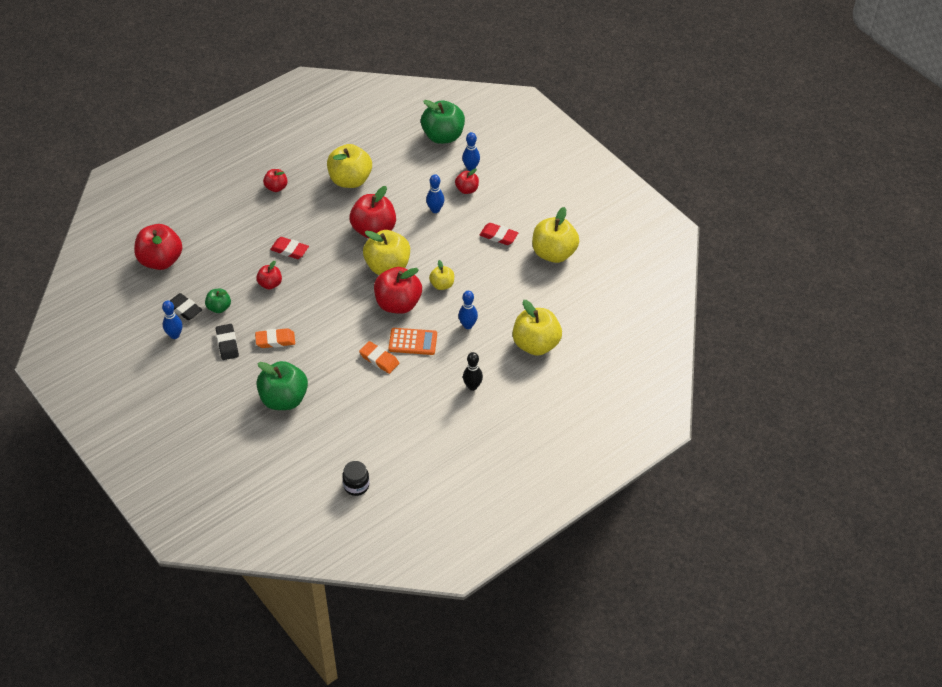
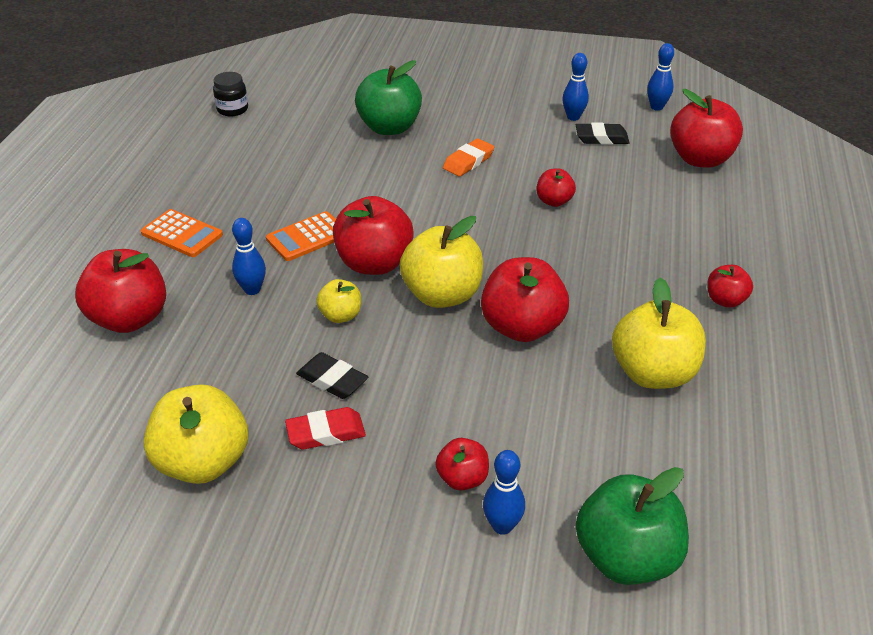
camera: 140 degrees right, 10 degrees down
(219, 307) = (570, 156): green apple -> none
(227, 344) = (512, 136): black eraser -> black eraser (332, 380)
(289, 250) = (588, 243): red eraser -> none
(379, 359) = (329, 202): orange eraser -> none
(435, 210) = (472, 410): blue bowling pin -> blue bowling pin (656, 107)
(472, 386) = (182, 234): black bowling pin -> orange calculator
(536, 344) = (130, 318): yellow apple -> red apple

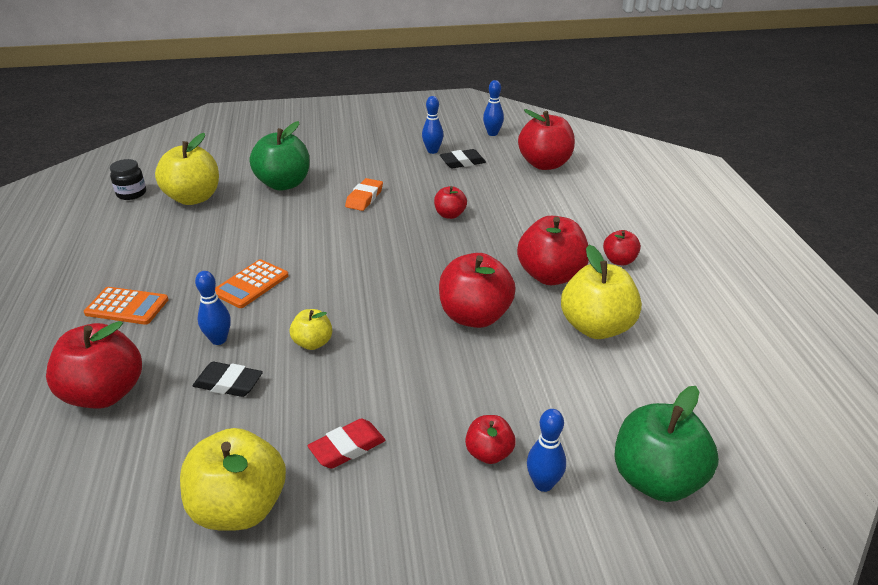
camera: 20 degrees left, 5 degrees down
(332, 380) = (331, 400): black eraser -> black eraser (228, 383)
(374, 263) = (322, 293): red apple -> red apple (551, 276)
(442, 295) = (395, 306): yellow apple -> yellow apple (193, 198)

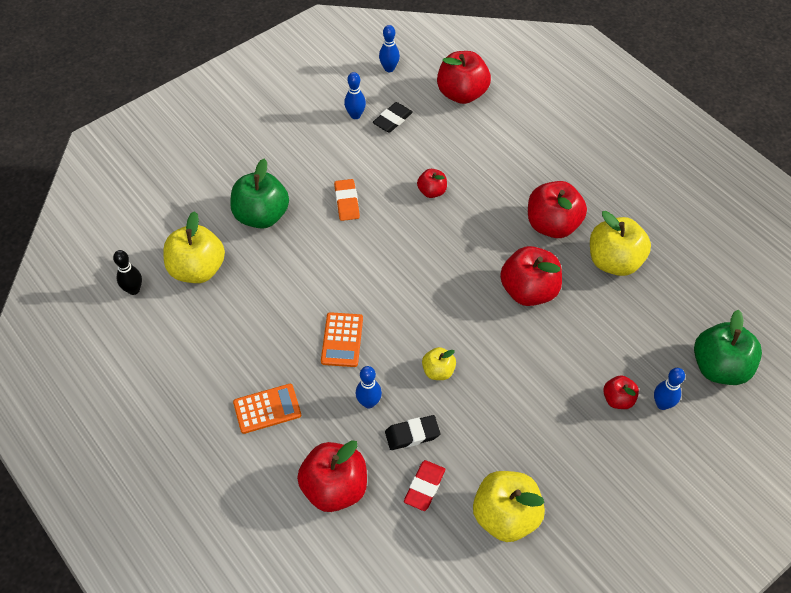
camera: 30 degrees left, 20 degrees up
(131, 193) = (133, 290): black jar -> black bowling pin
(347, 447) = (532, 441): red eraser -> red eraser (424, 487)
(619, 260) = (589, 186): red apple -> none

